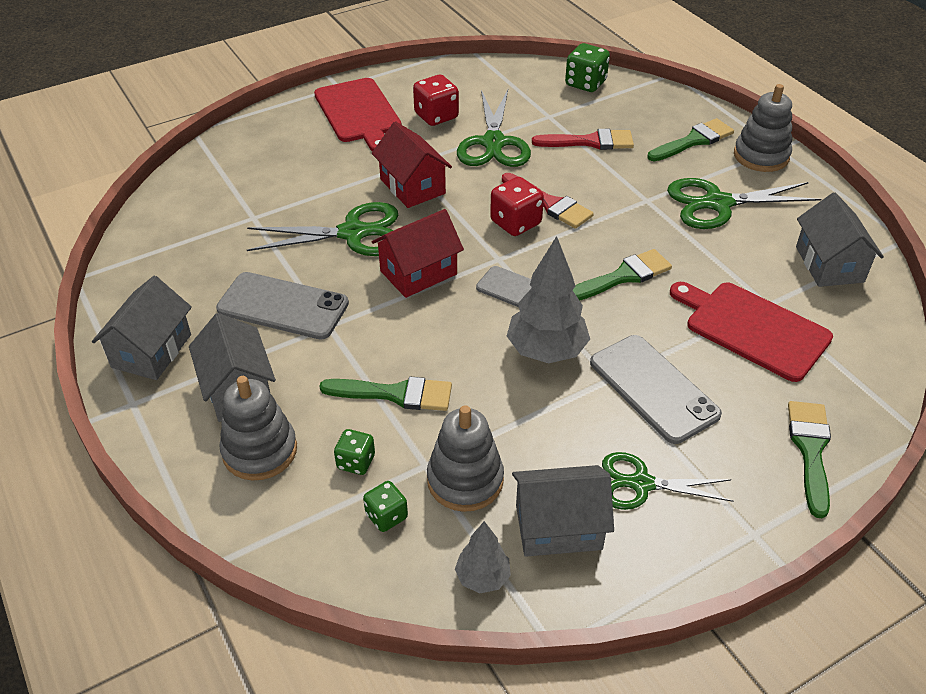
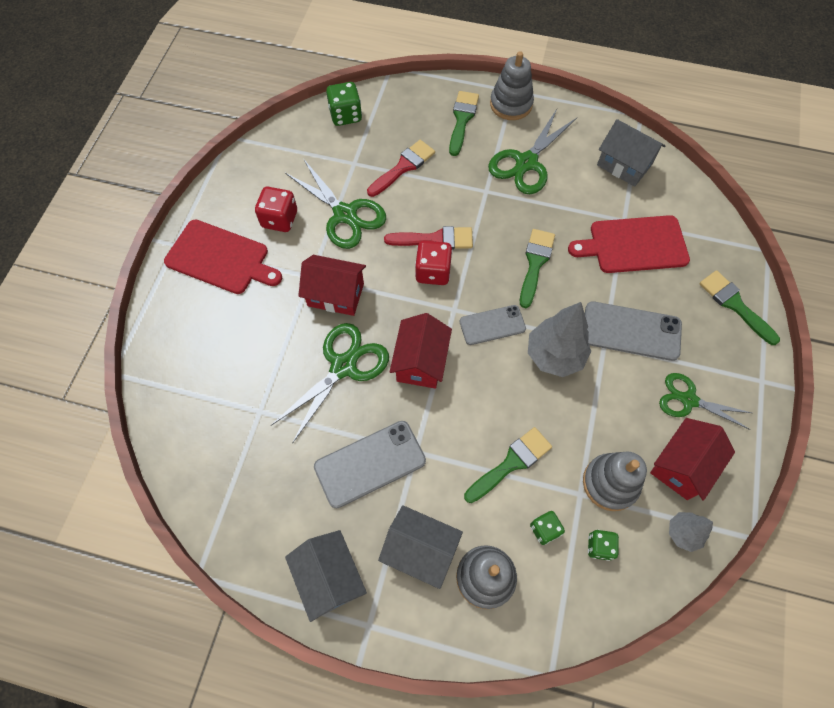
camera: 45 degrees left, 20 degrees up
(558, 527) = (682, 465): grey house -> red house
(641, 484) = (688, 400): green scissors -> green scissors turned 60 degrees clockwise

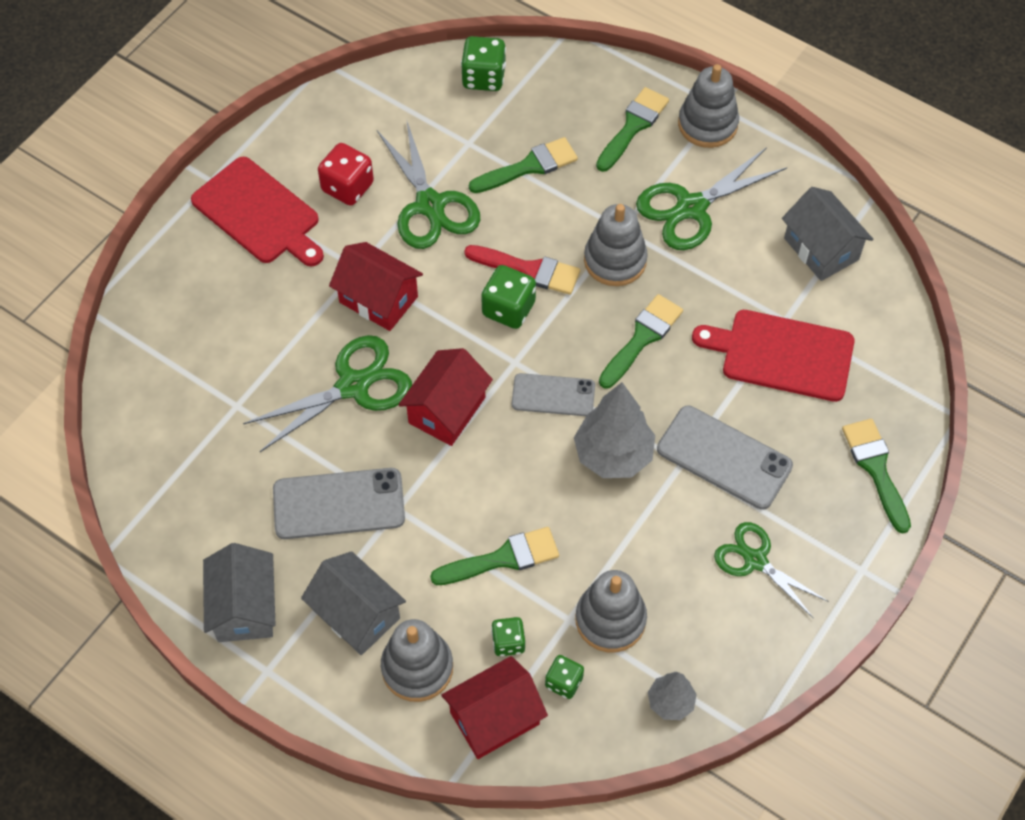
camera: 20 degrees right, 5 degrees down
(403, 167) = (529, 166): red brush -> green brush
(433, 272) = (508, 309): red dice -> green dice
(491, 214) = (615, 260): none -> grey stacking toy
(682, 465) = (707, 630): red house -> red house (494, 718)

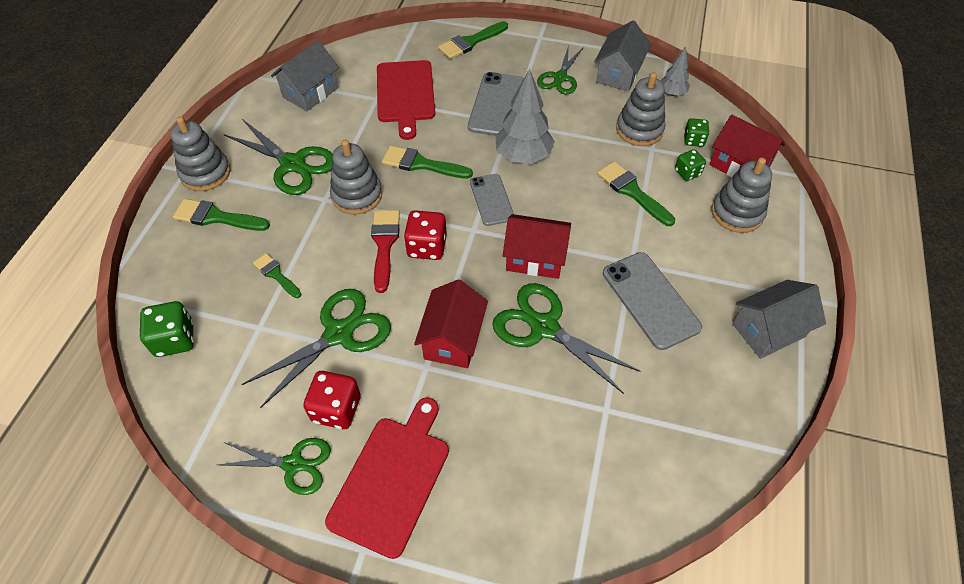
camera: 110 degrees left, 5 degrees down
(310, 146) = (293, 464): none -> green scissors
(356, 614) = (725, 259): grey house -> grey house (618, 74)
(508, 309) = (427, 247): green dice -> red dice
(529, 166) = (276, 274): green brush -> green brush, size x0.64

